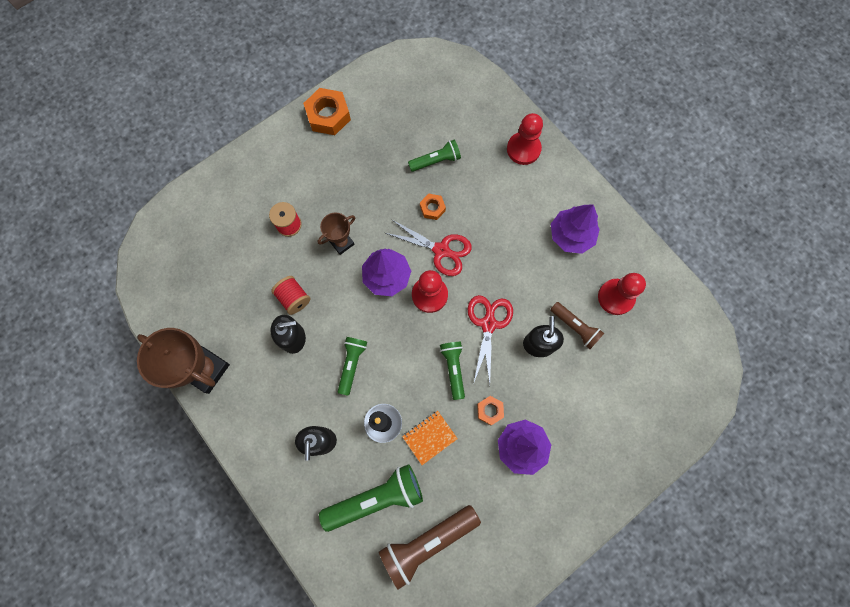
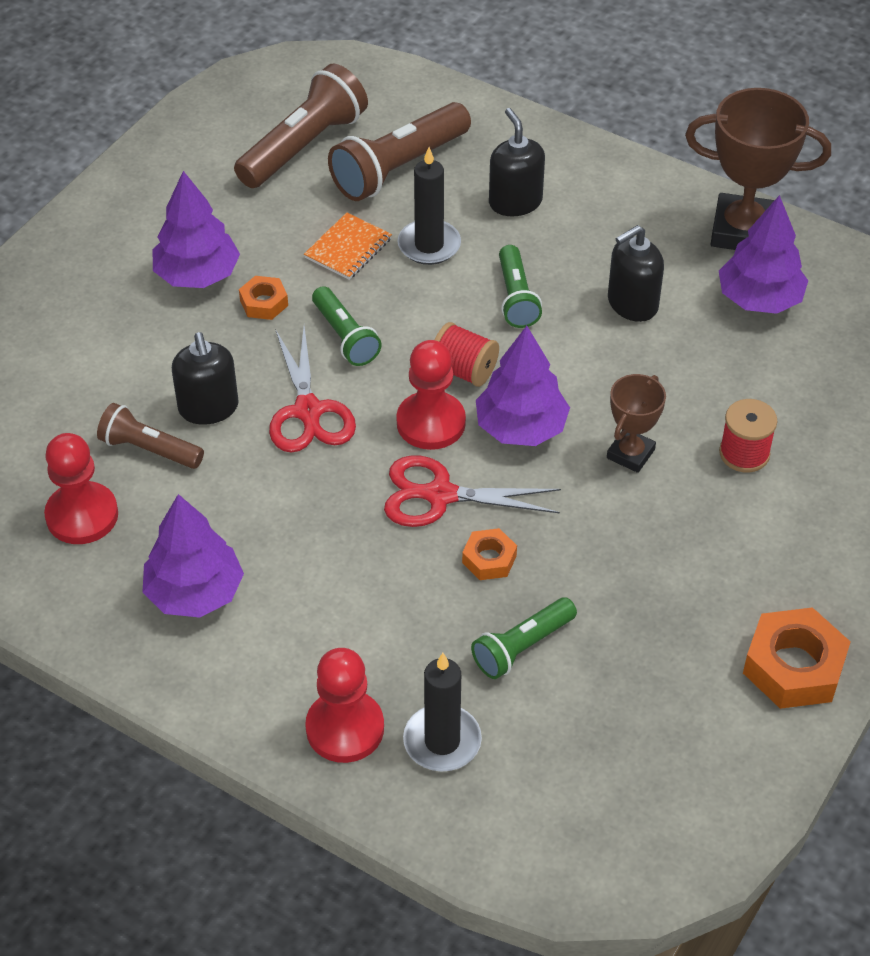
camera: 160 degrees right, 25 degrees down
(226, 317) = (759, 299): none -> purple tree
(294, 298) = (664, 353): red spool -> red spool (464, 370)
(376, 498) = (399, 168): green flashlight -> brown flashlight
(485, 131) = (442, 741): none -> black candle

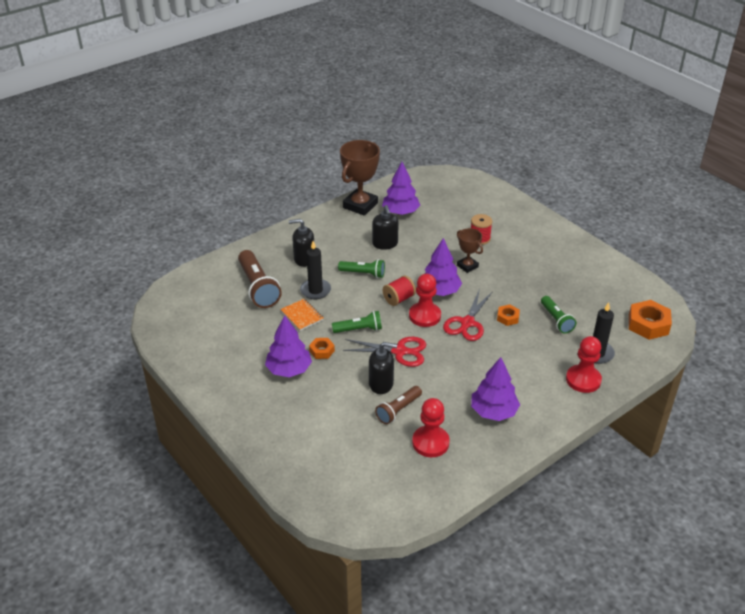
camera: 70 degrees left, 10 degrees down
(303, 146) = (221, 314): brown flashlight -> none
(793, 666) = (586, 256): orange nut -> orange nut (648, 324)

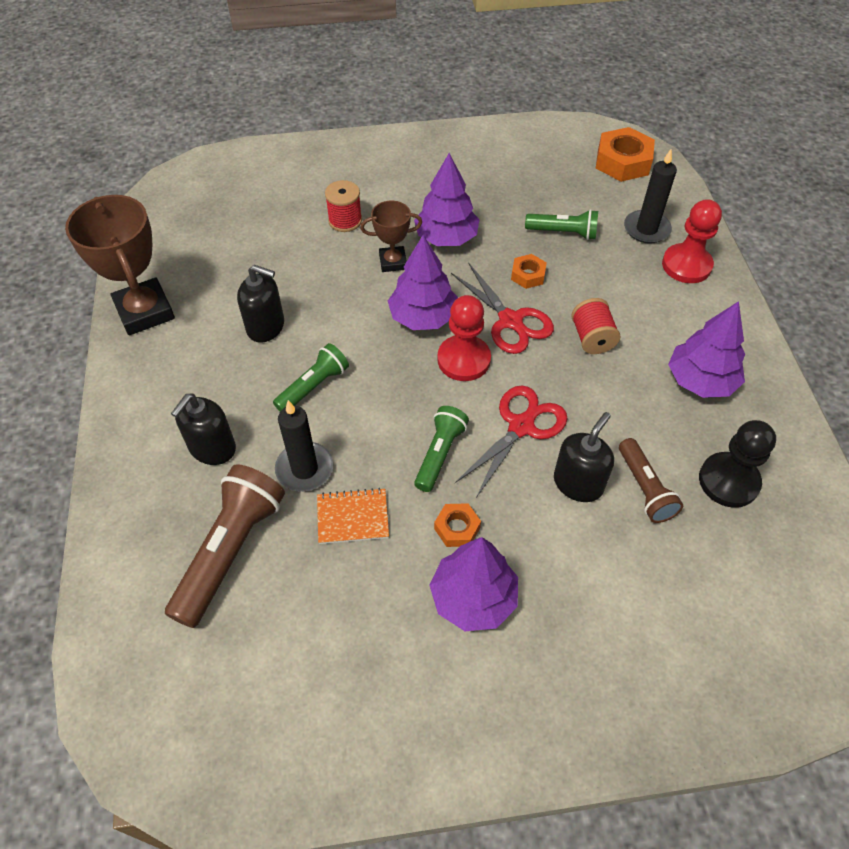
camera: 60 degrees left, 15 degrees up
(258, 287) = (230, 551): brown flashlight -> brown flashlight turned 75 degrees counterclockwise
(398, 299) = (405, 371): red spool -> red spool (592, 338)
(400, 212) = (208, 273): purple tree -> purple tree (446, 238)
(430, 442) = (728, 481): red pawn -> black pawn

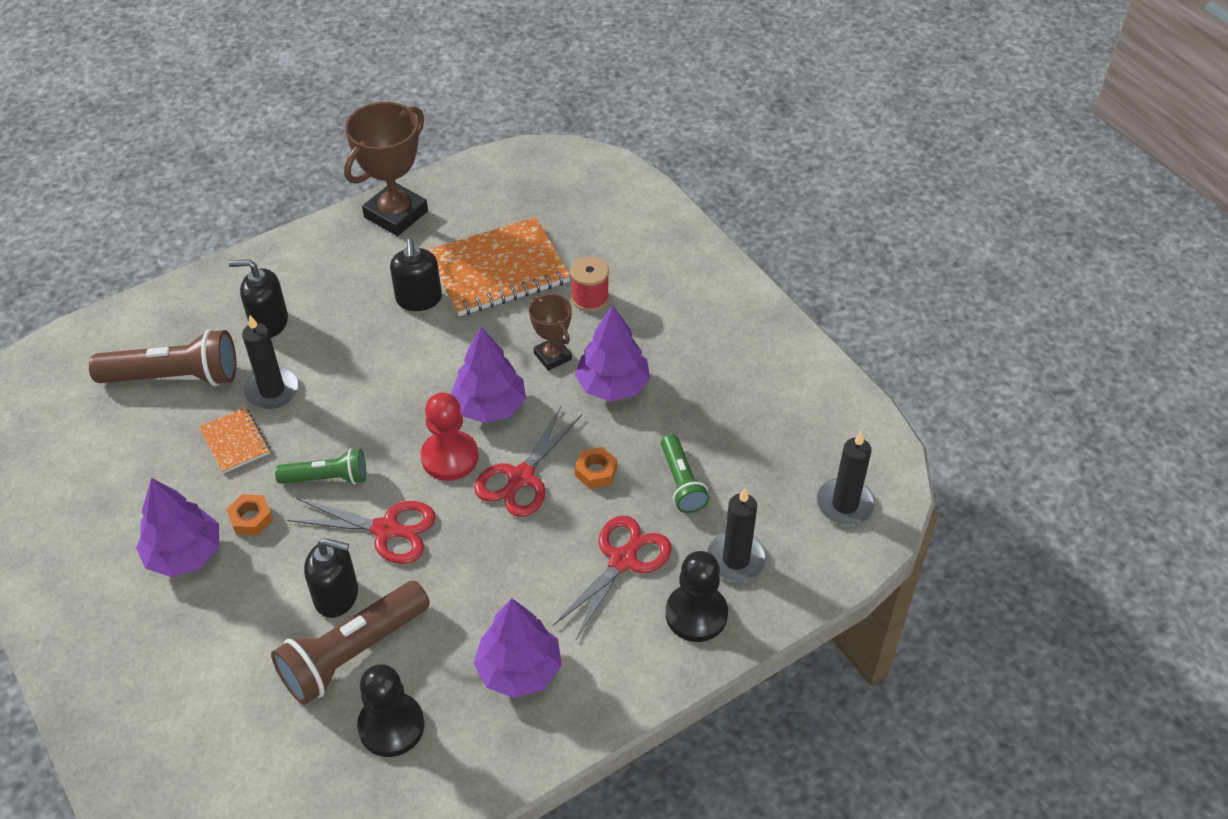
camera: 65 degrees right, 5 degrees down
(271, 264) = (498, 270): none -> orange notebook
(313, 386) = (364, 360): green flashlight -> none
(592, 338) = (532, 554): red spool -> none
(621, 288) = (622, 560): none -> red scissors
(623, 162) = (845, 504): orange nut -> black candle
(644, 488) = (353, 653): brown flashlight -> brown flashlight, size x1.67
(686, 265) = (696, 614): red pawn -> black pawn

